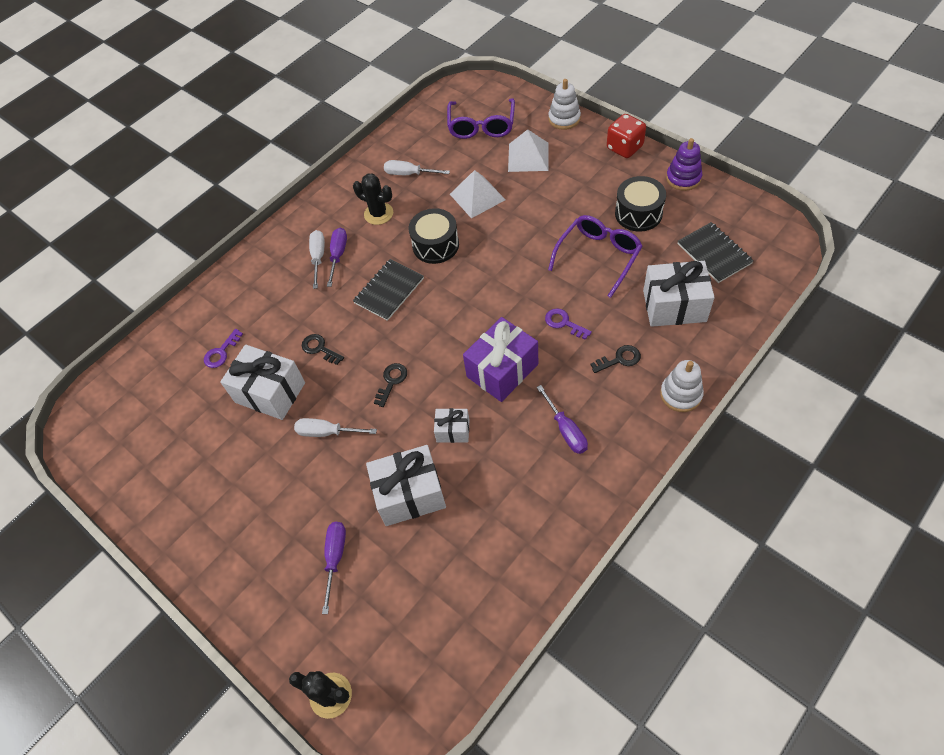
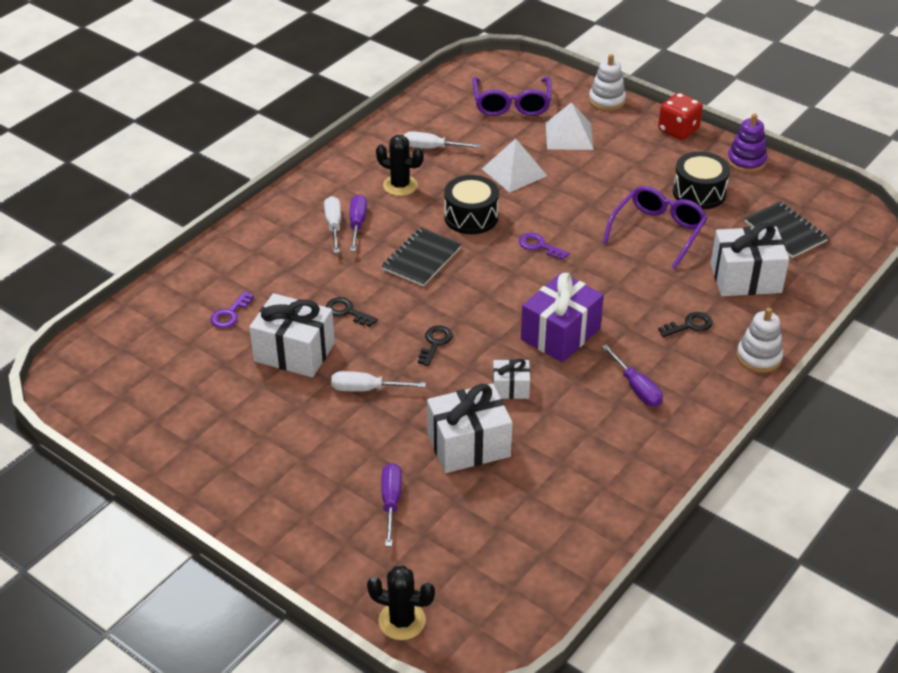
camera: 10 degrees left, 15 degrees down
(564, 323) = (625, 292): purple key -> purple key (539, 246)

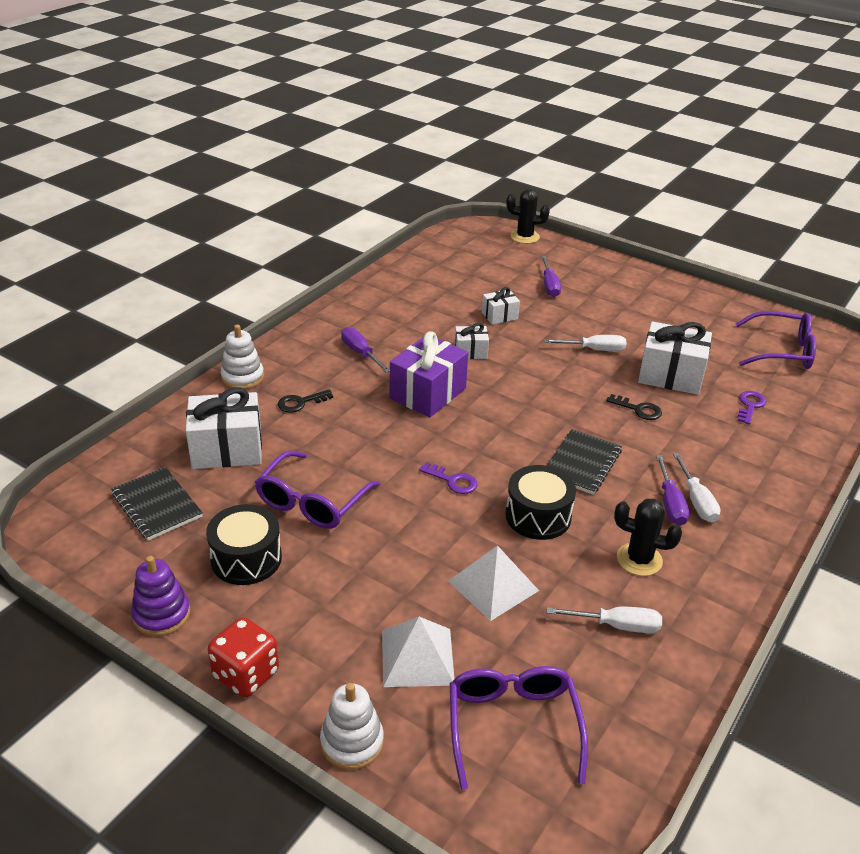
camera: 175 degrees right, 5 degrees down
(147, 384) = (781, 351): none -> purple glasses
(435, 343) = (545, 384): black key -> none
(468, 445) = (499, 316): white gift -> white gift, size x0.53

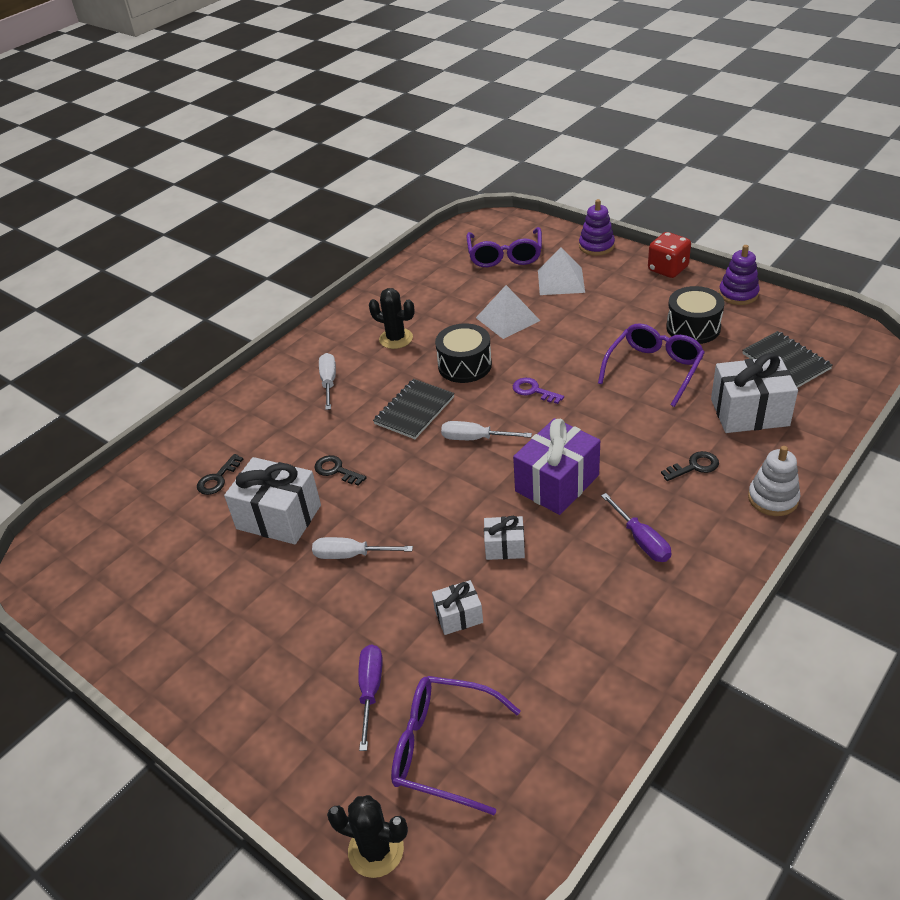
camera: 170 degrees left, 5 degrees up
(352, 742) = (596, 246): white stacking toy -> purple stacking toy
(616, 625) = (428, 301): white screwdriver -> white screwdriver (475, 438)
(670, 503) = (352, 379): purple screwdriver -> none
(750, 405) = (217, 479): purple key -> black key
(781, 351) = (124, 559): purple glasses -> purple glasses (444, 748)

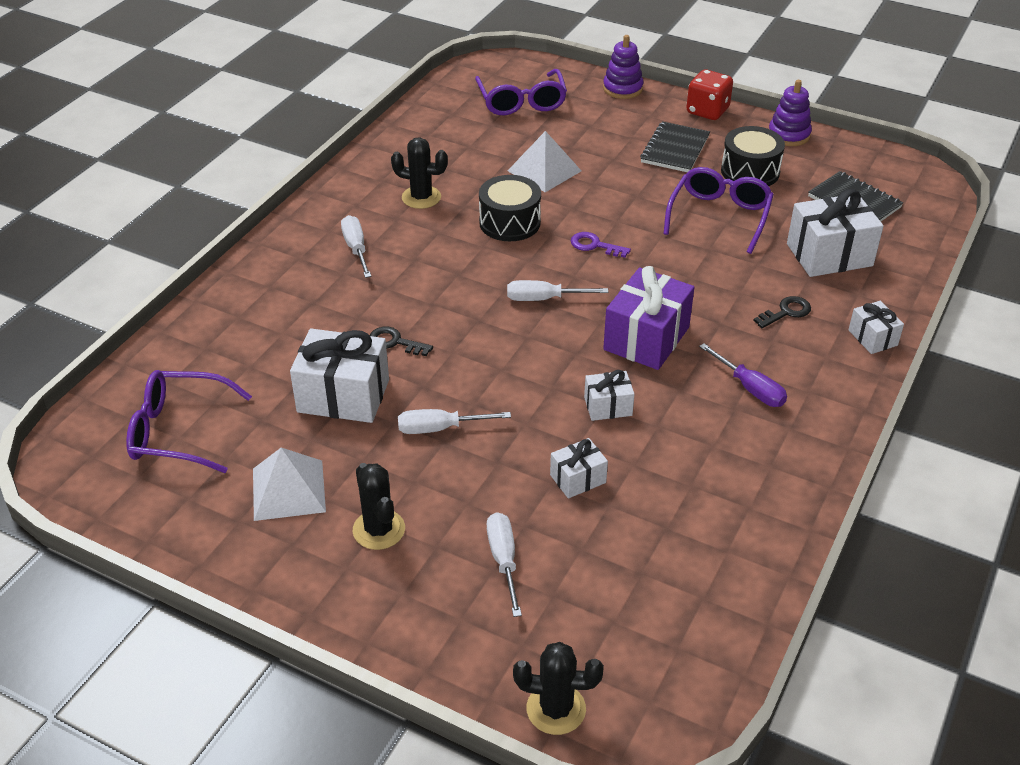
camera: 15 degrees left, 0 degrees up
(217, 479) = (256, 361): black key -> none
(271, 648) = (379, 530): none -> black cactus
(370, 691) = (503, 560): purple screwdriver -> white screwdriver
(414, 410) = (466, 274): black notebook -> black notebook (675, 149)
(444, 748) = (599, 606): purple glasses -> purple glasses (179, 431)
(560, 281) = (593, 127): white pyramid -> white pyramid (288, 490)
(773, 498) = (872, 338): white stacking toy -> white gift

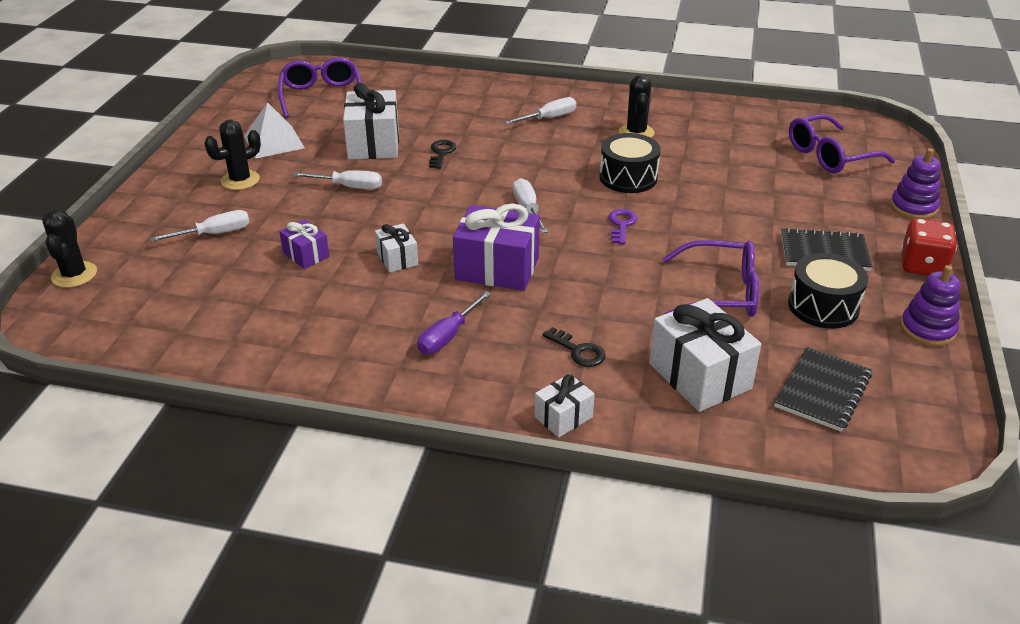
camera: 75 degrees right, 5 degrees down
(440, 428) = (349, 187): white screwdriver -> white screwdriver turned 120 degrees clockwise
(544, 171) = (722, 183): white pyramid -> none
(578, 479) = (306, 255): white gift -> purple gift

